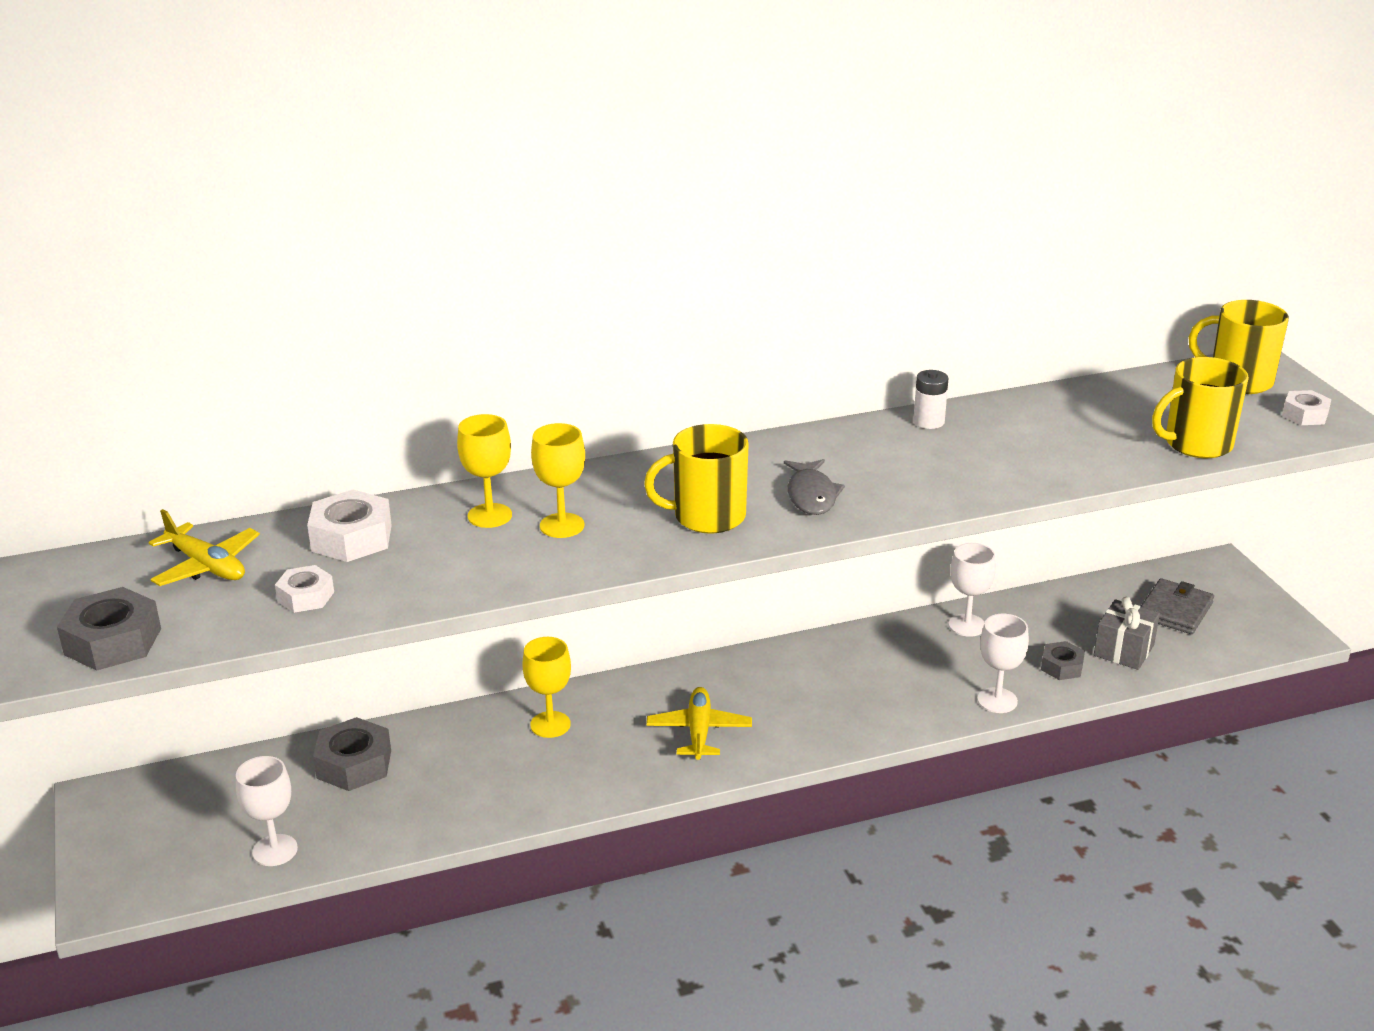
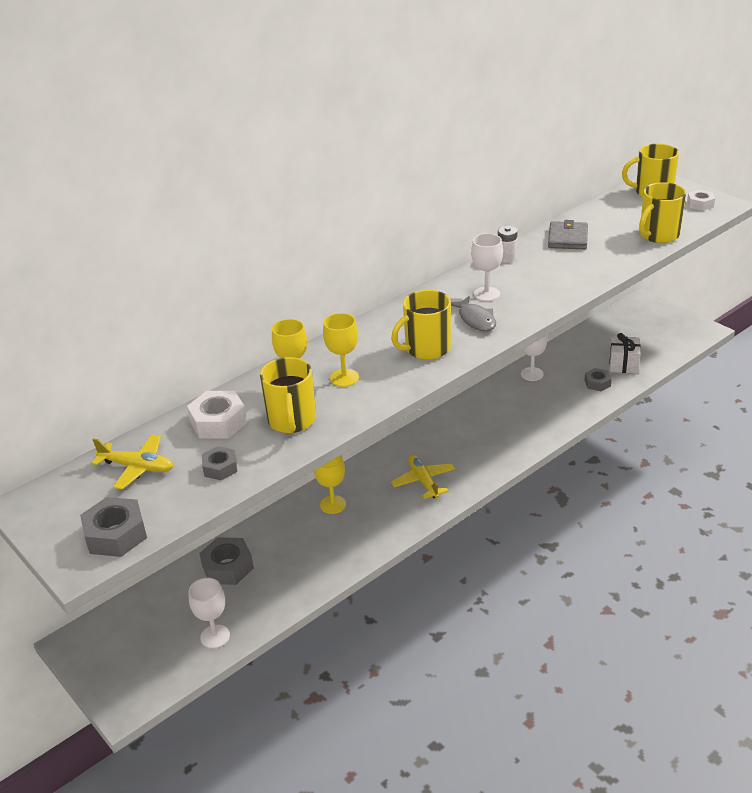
camera: 20 degrees left, 5 degrees up
(305, 596) = (220, 468): white nut -> grey nut
(446, 562) = (292, 420): none -> yellow mug
(997, 700) = (576, 412): white goblet -> white goblet (486, 294)
(1123, 650) = (623, 364): grey gift -> white gift
(1175, 610) = (635, 334): grey wallet -> grey wallet (568, 238)

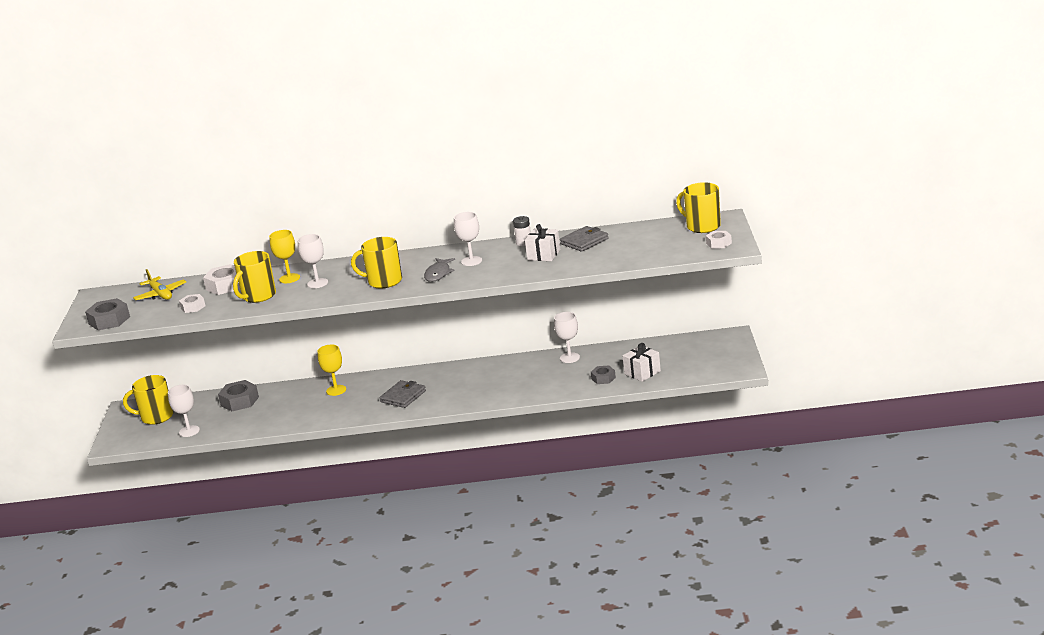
camera: 40 degrees right, 10 degrees down
(220, 468) = (193, 307): grey nut -> white nut
(344, 378) = (317, 283): yellow goblet -> white goblet
(423, 481) = (403, 396): yellow plane -> grey wallet
(552, 264) = (543, 255): none -> white gift
(658, 235) = (647, 256): yellow mug -> yellow mug (156, 417)

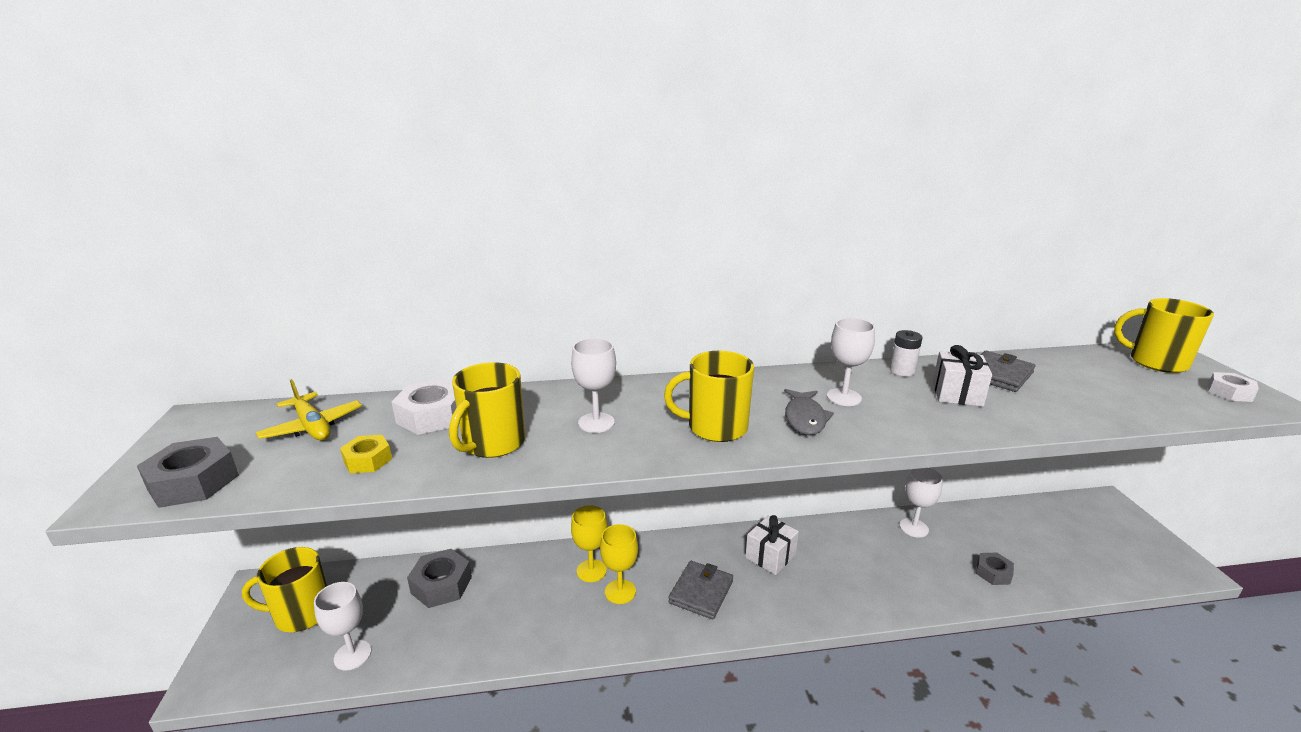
camera: 10 degrees left, 0 degrees up
(193, 307) = (368, 460): white nut -> yellow nut
(289, 278) = (543, 409): yellow goblet -> yellow goblet (620, 592)
(642, 372) = (1043, 565): white gift -> white gift (770, 556)

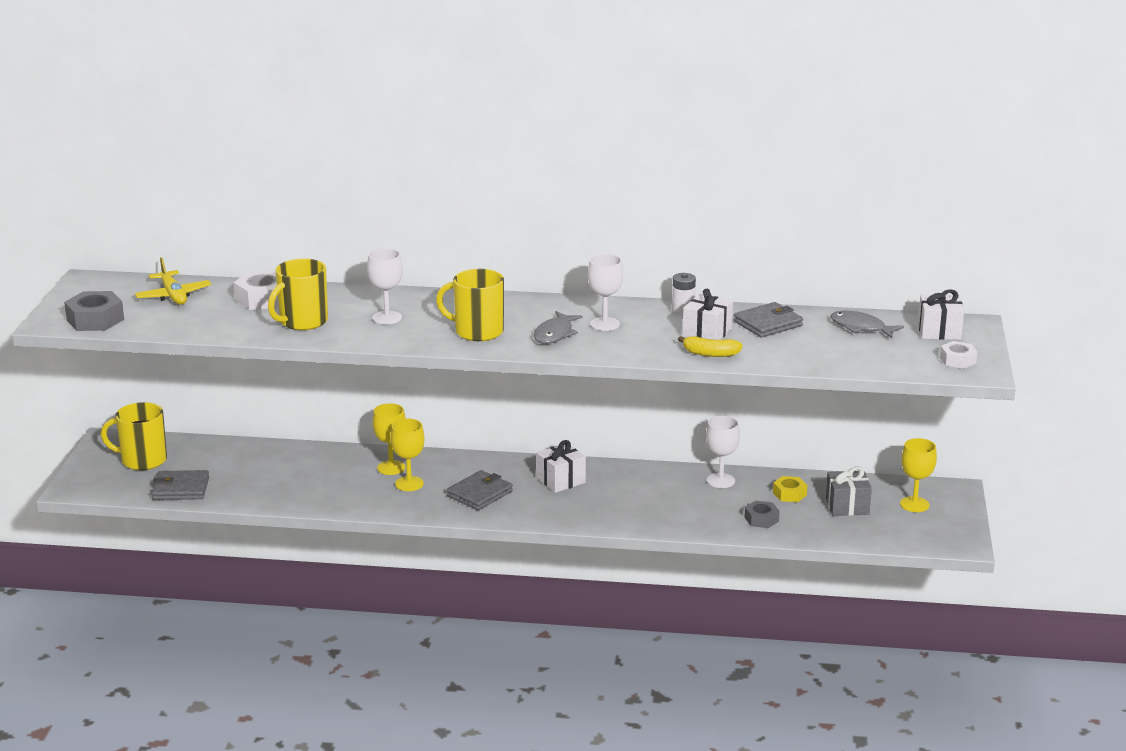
camera: 15 degrees right, 0 degrees up
(352, 655) = (180, 489): white goblet -> grey wallet
(368, 460) = (211, 321): yellow nut -> yellow nut (789, 494)
(441, 585) = (258, 459): grey nut -> none
(995, 420) = (710, 354): none -> yellow banana
(1047, 539) = (847, 506): none -> grey gift
(1086, 368) = (861, 328): none -> grey fish
(1098, 526) = (914, 504): none -> yellow goblet
(1156, 362) = (939, 331): yellow mug -> white gift

